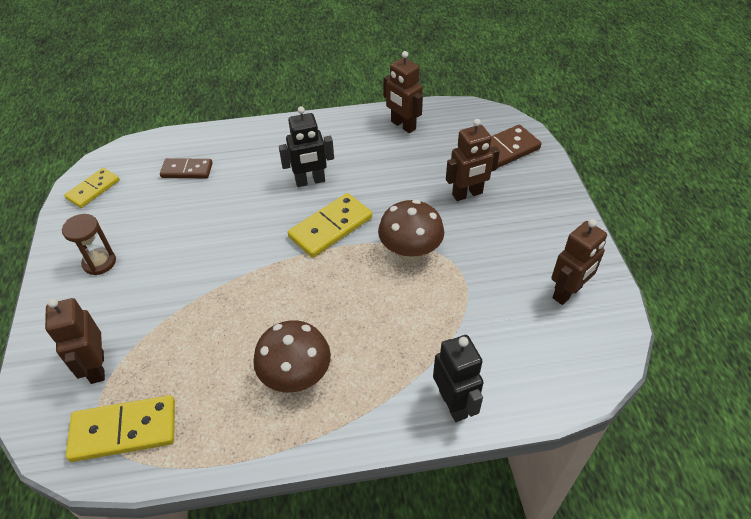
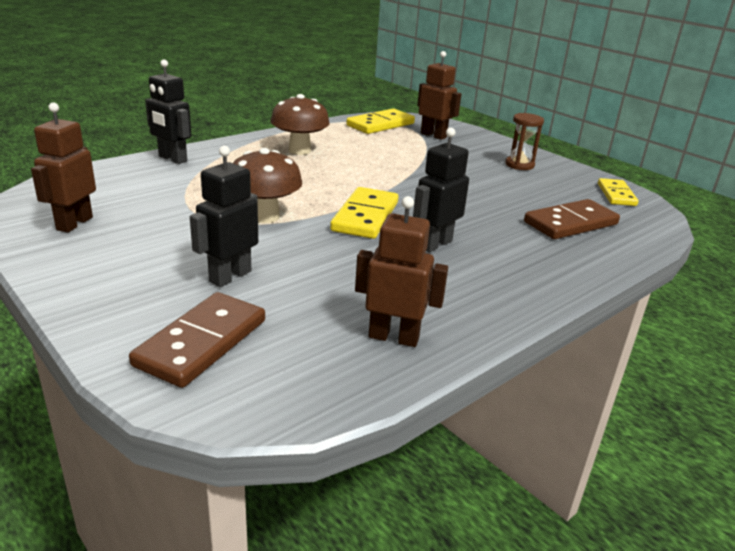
camera: 145 degrees right, 20 degrees down
(187, 170) = (571, 223): brown domino -> brown domino, size x1.52
(467, 194) = (230, 276): brown robot -> black robot

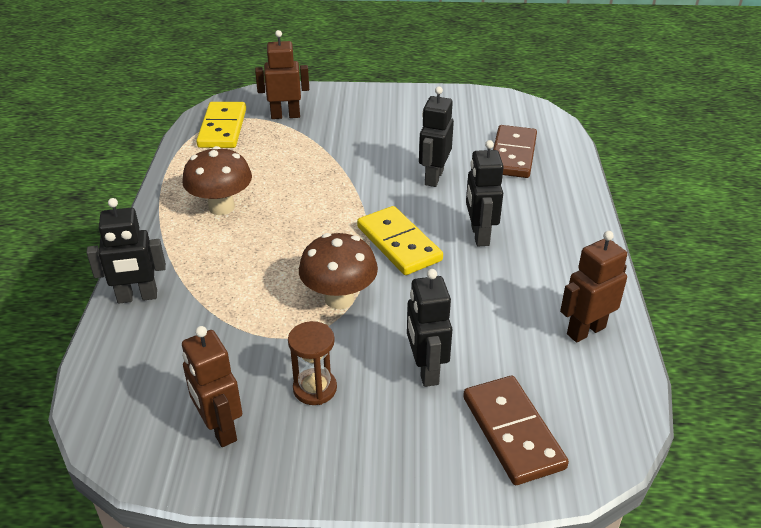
camera: 45 degrees left, 10 degrees up
(471, 203) = (433, 177): none -> black robot
(519, 165) = (396, 112): brown hourglass -> brown hourglass (315, 388)
(616, 195) = (493, 105): yellow domino -> none

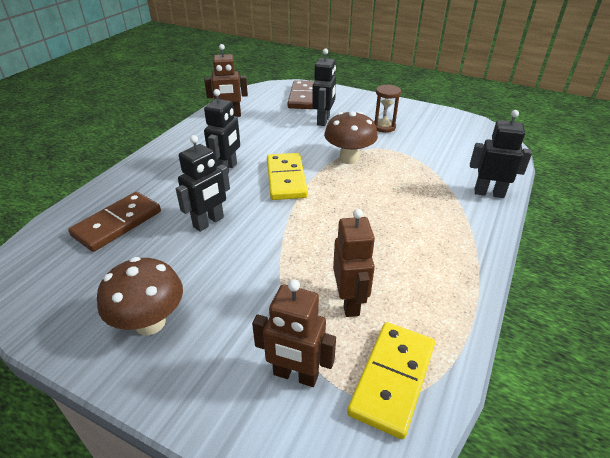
camera: 155 degrees left, 0 degrees up
(220, 429) = (436, 125): brown robot -> brown robot (349, 302)
(221, 207) = (415, 249): brown mushroom -> brown mushroom (150, 323)

